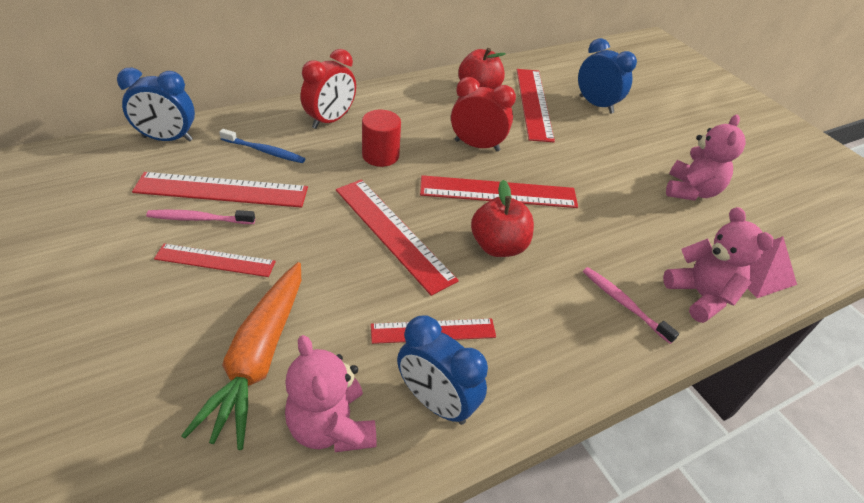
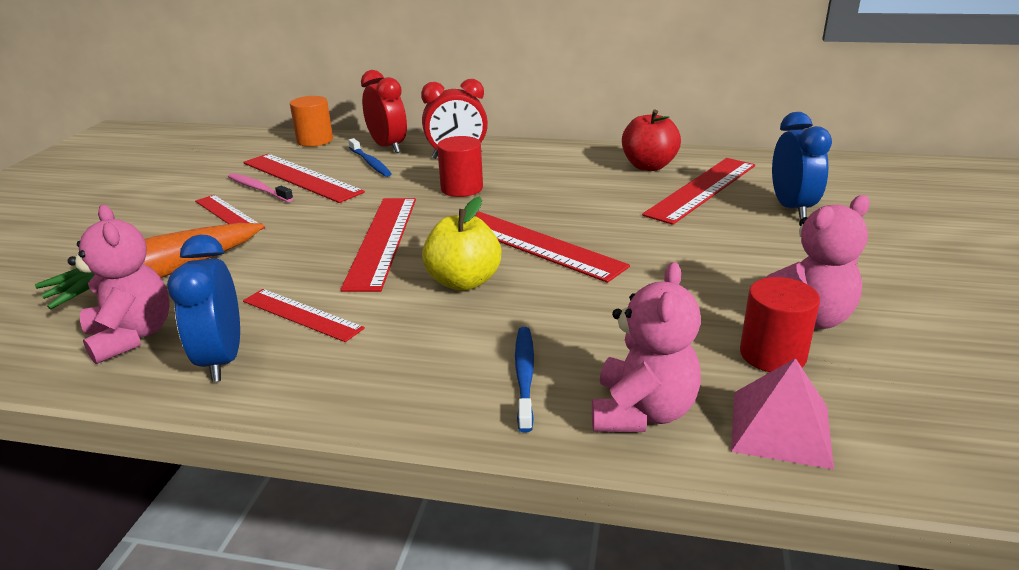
camera: 45 degrees right, 15 degrees down
(167, 139) = (315, 140): blue clock -> orange cylinder
(332, 427) = (132, 336): pink teddy bear -> pink teddy bear turned 135 degrees clockwise
(477, 145) = (573, 205): red clock -> red clock (388, 147)
(498, 246) = (463, 282): red apple -> yellow apple
(624, 304) = (524, 376): pink toothbrush -> blue toothbrush
(705, 224) = (772, 354): none -> red cylinder

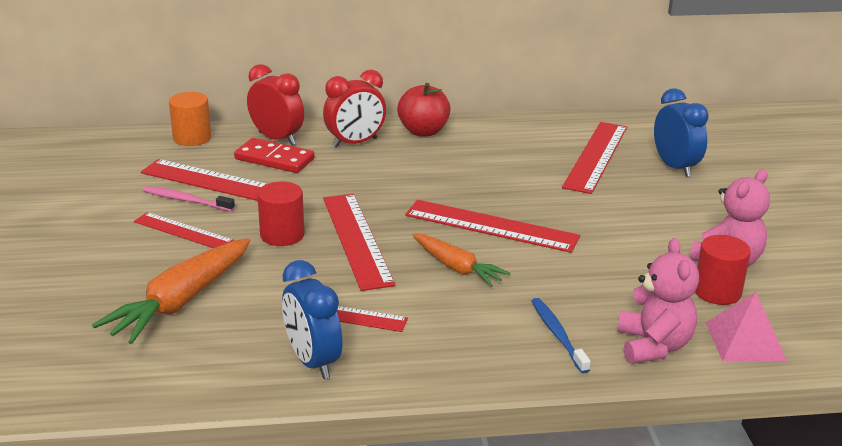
camera: 20 degrees left, 0 degrees up
(132, 336) = (213, 356): pink teddy bear -> none
(370, 163) = (274, 159): blue toothbrush -> red domino
(461, 188) = (387, 178): red cylinder -> red cylinder (282, 235)
(463, 282) = (457, 268): yellow apple -> orange carrot
(648, 166) = (538, 137): red apple -> red apple (423, 131)

